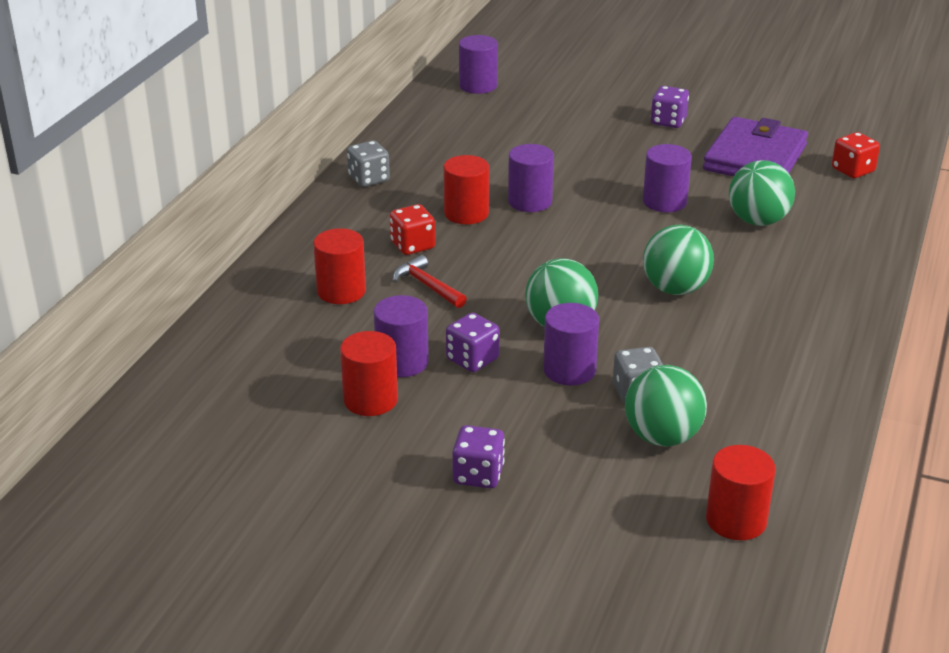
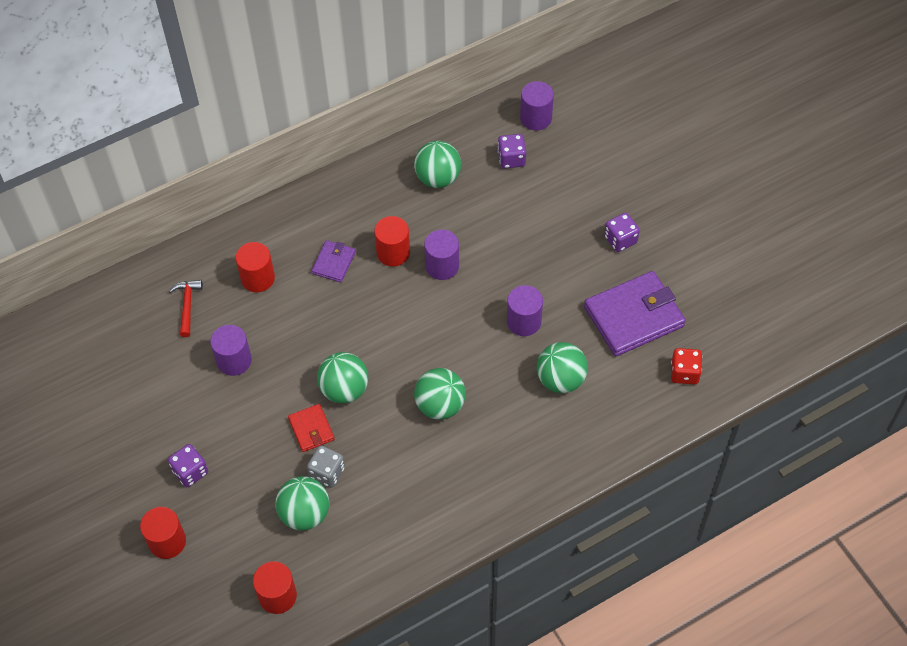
camera: 40 degrees right, 25 degrees up
(369, 179) = (369, 179): grey dice -> none
(370, 400) = (192, 379): red cylinder -> red cylinder (167, 541)
(412, 245) = (333, 263): red dice -> purple wallet
(427, 286) = (307, 305): red hammer -> red hammer (187, 305)
(439, 152) = (438, 178): none -> green ball
(472, 359) = (271, 384): purple dice -> purple dice (511, 159)
(569, 370) = (311, 429): purple cylinder -> red wallet

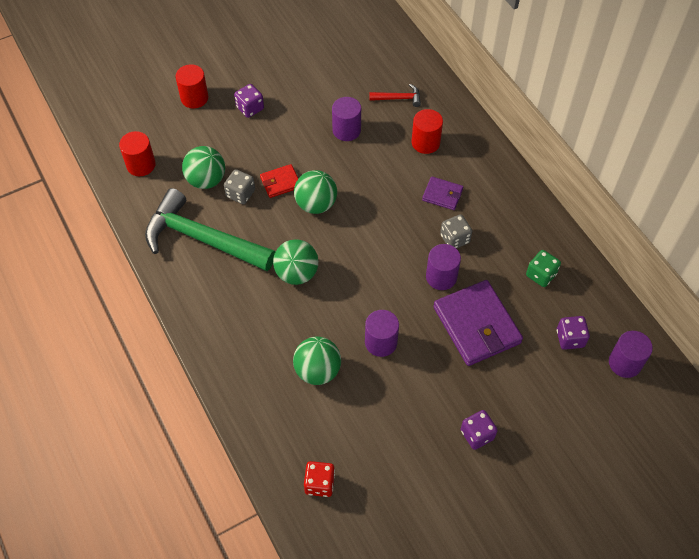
camera: 90 degrees right, 0 degrees up
(393, 252) = (454, 239): red cylinder -> grey dice
(393, 509) = (203, 239): none -> green hammer
(438, 178) = (541, 275): green ball -> green dice
(633, 316) = (385, 440): purple wallet -> purple wallet (477, 325)

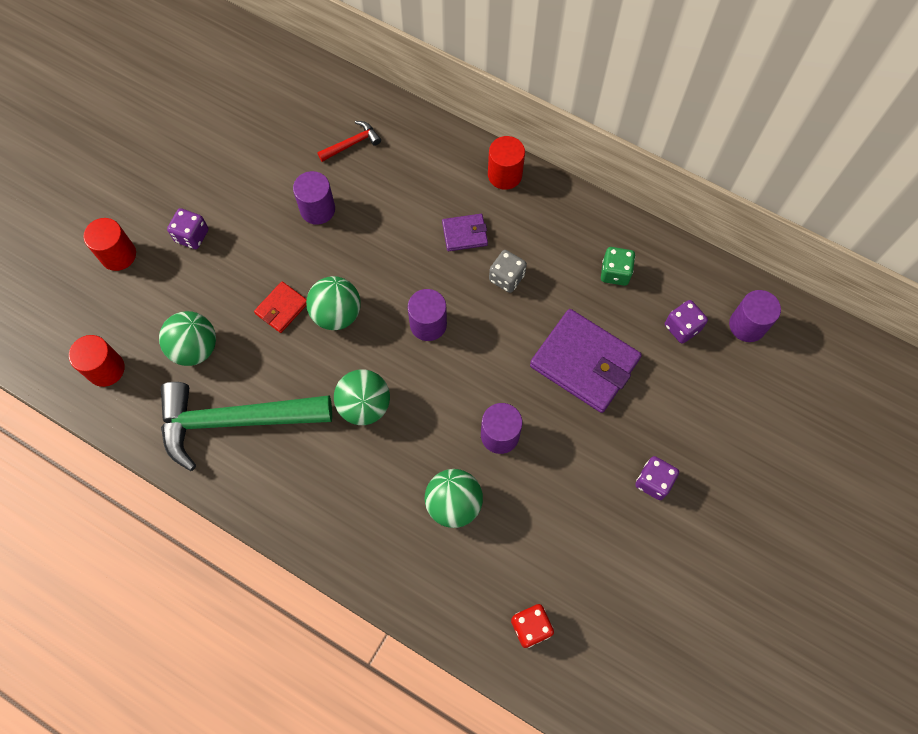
camera: 30 degrees left, 10 degrees up
(240, 194) = (245, 345): grey dice -> none
(425, 142) = (411, 182): red cylinder -> red cylinder (504, 175)
(441, 277) = (518, 328): purple cylinder -> purple cylinder (428, 324)

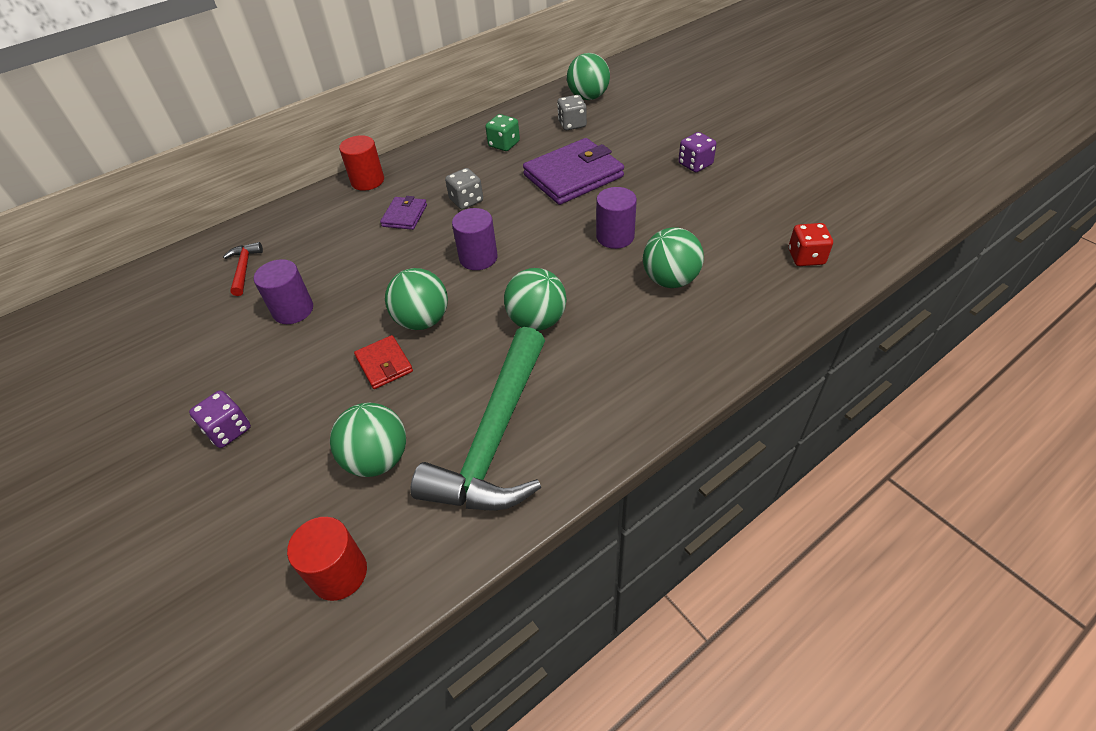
camera: 65 degrees left, 20 degrees down
(118, 255) = (186, 520): red cylinder -> none
(682, 327) = (572, 124): purple dice -> grey dice
(747, 325) = (588, 97): purple cylinder -> green ball

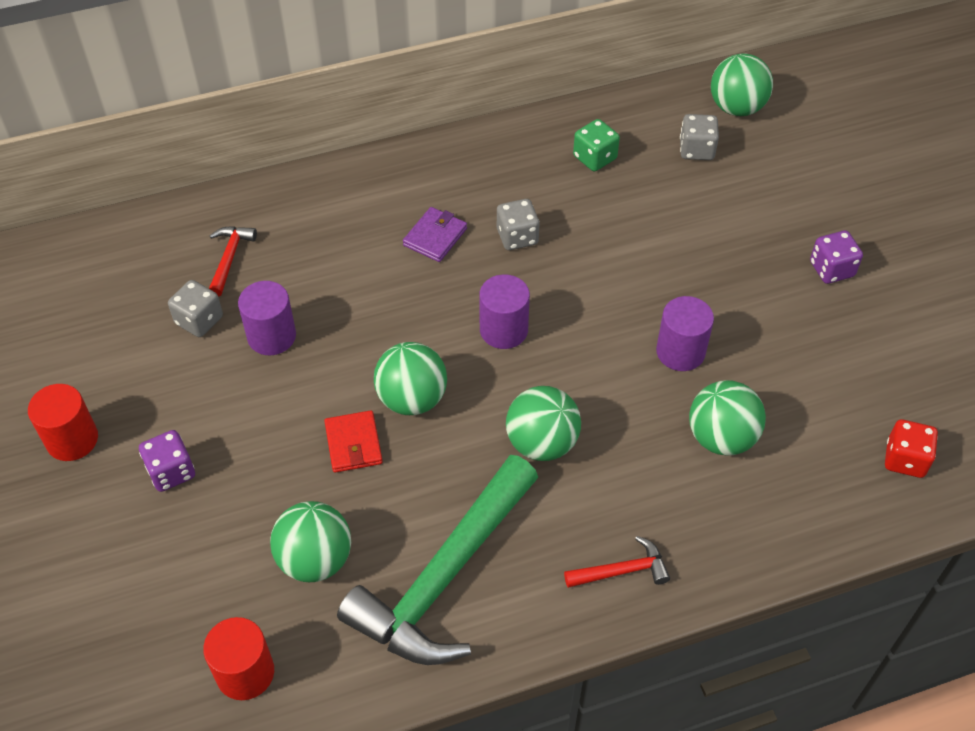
camera: 15 degrees right, 5 degrees up
(228, 315) = (199, 320): none -> grey dice
(367, 181) = (405, 166): red cylinder -> red cylinder (72, 439)
(573, 176) = (665, 239): purple wallet -> none
(637, 389) = (622, 571): none -> red hammer

